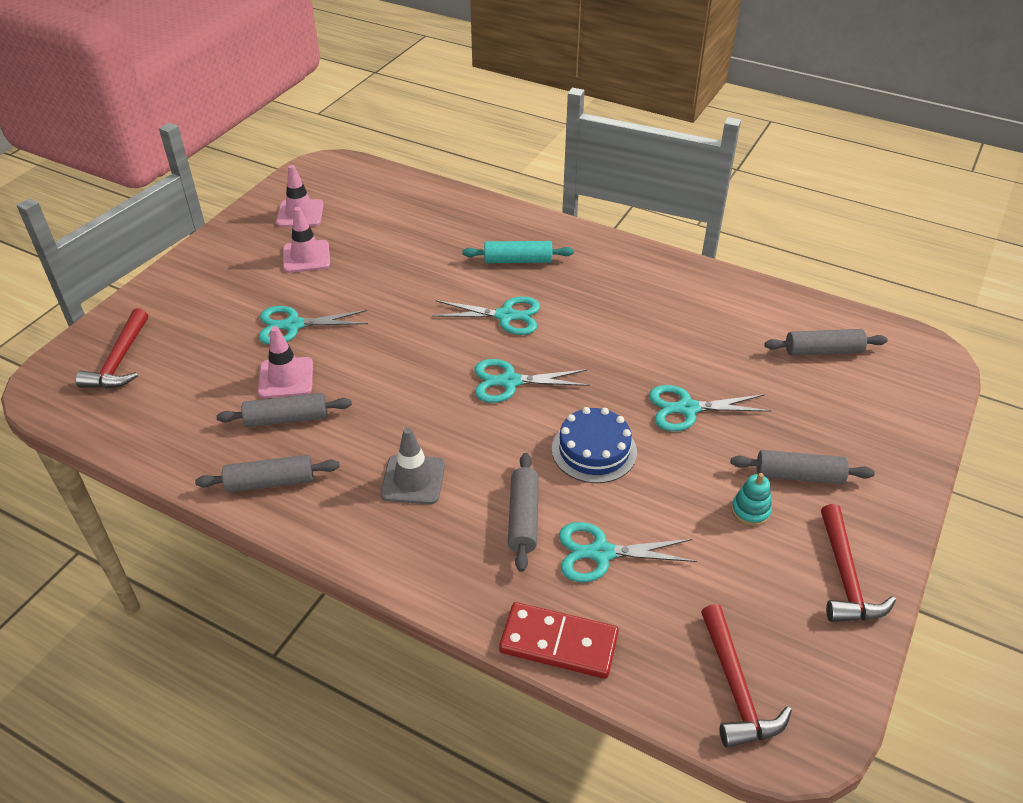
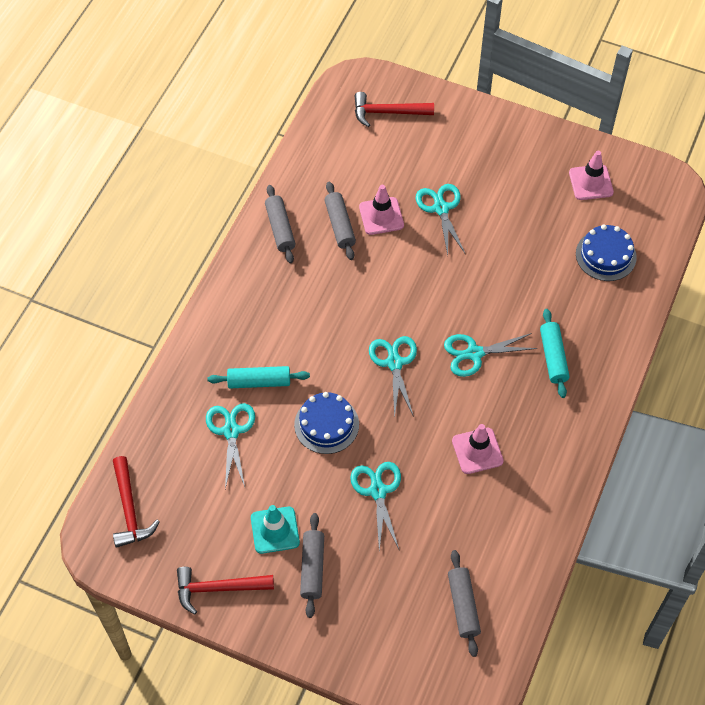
camera: 85 degrees right, 15 degrees up
(306, 257) = (530, 199): pink traffic cone -> pink traffic cone (477, 451)
(397, 214) = (606, 255): none -> blue cake
(413, 480) = (288, 311): grey traffic cone -> none
(505, 316) = (474, 353): turquoise scissors -> turquoise scissors turned 75 degrees clockwise
(523, 517) = (259, 382): grey rolling pin -> turquoise rolling pin
(558, 643) = (160, 408): red domino -> none
(736, 688) = (130, 510): red hammer -> red hammer turned 90 degrees counterclockwise
(750, 511) = (275, 530): turquoise stacking toy -> turquoise traffic cone

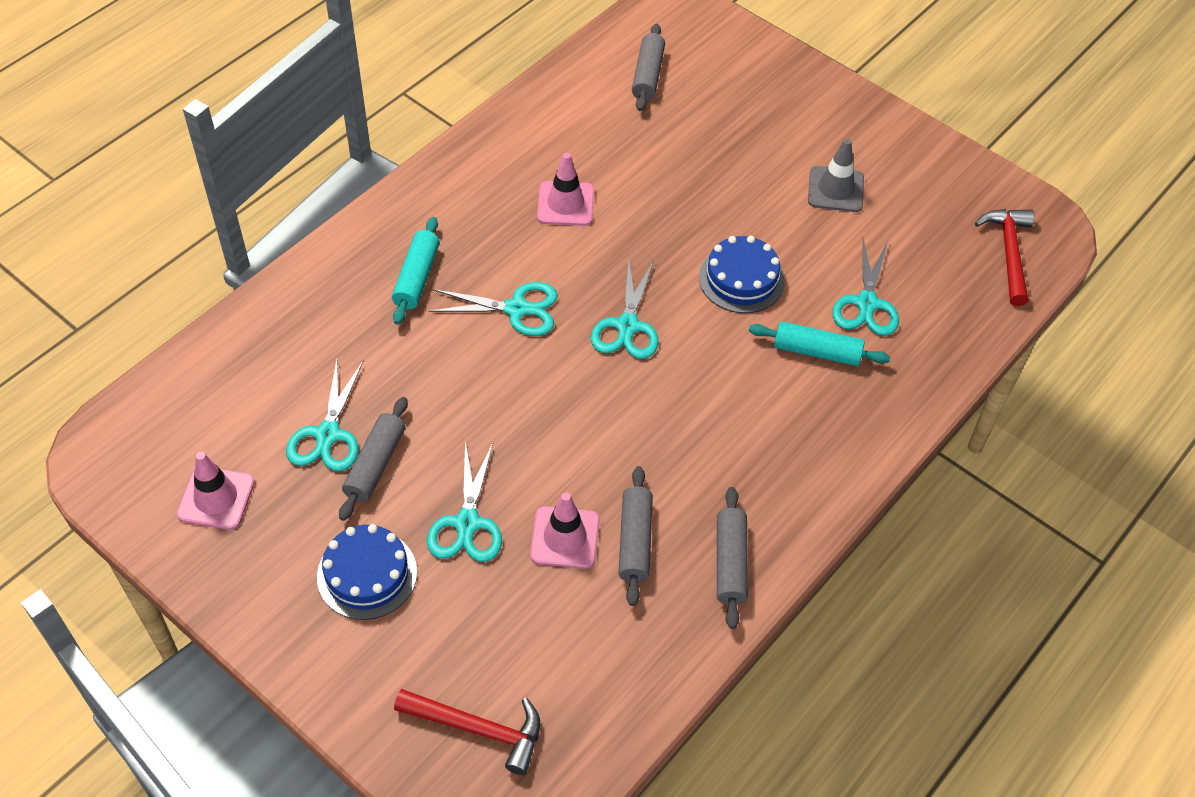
camera: 165 degrees left, 5 degrees down
(218, 588) = (913, 154): red hammer -> none
(275, 530) = (835, 189): turquoise traffic cone -> grey traffic cone
(312, 568) = (801, 145): grey rolling pin -> grey rolling pin (375, 464)
(378, 491) = (702, 195): turquoise scissors -> turquoise scissors (328, 435)
(606, 255) = (266, 384): blue cake -> blue cake (367, 574)

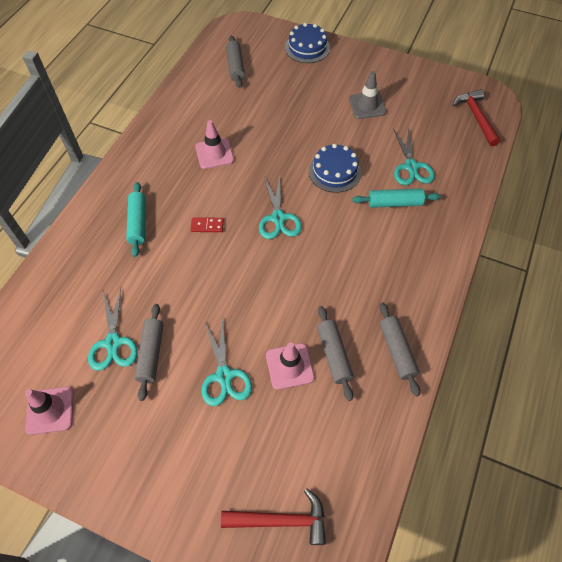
camera: 15 degrees left, 5 degrees up
(367, 574) = (170, 432): blue cake -> blue cake (307, 47)
(516, 309) = (207, 226): turquoise scissors -> red domino

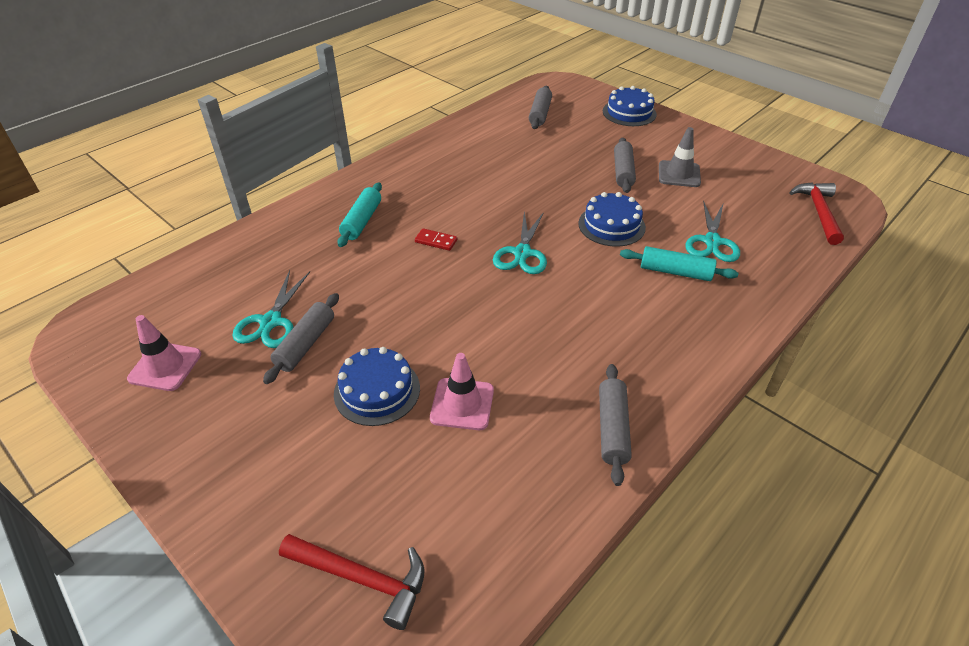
camera: 20 degrees right, 15 degrees down
(214, 153) = (478, 180): pink traffic cone -> none
(224, 376) = (377, 390): turquoise scissors -> blue cake
(334, 355) = (525, 408): grey rolling pin -> grey rolling pin (623, 172)

